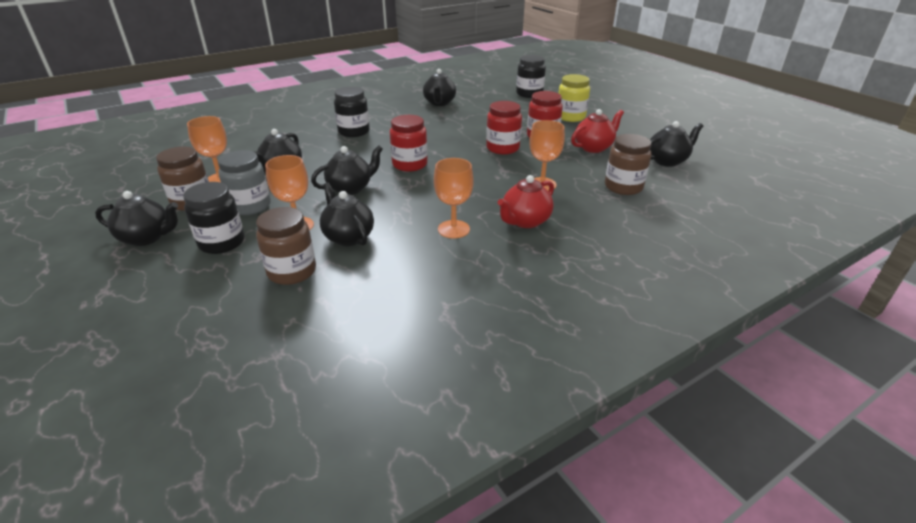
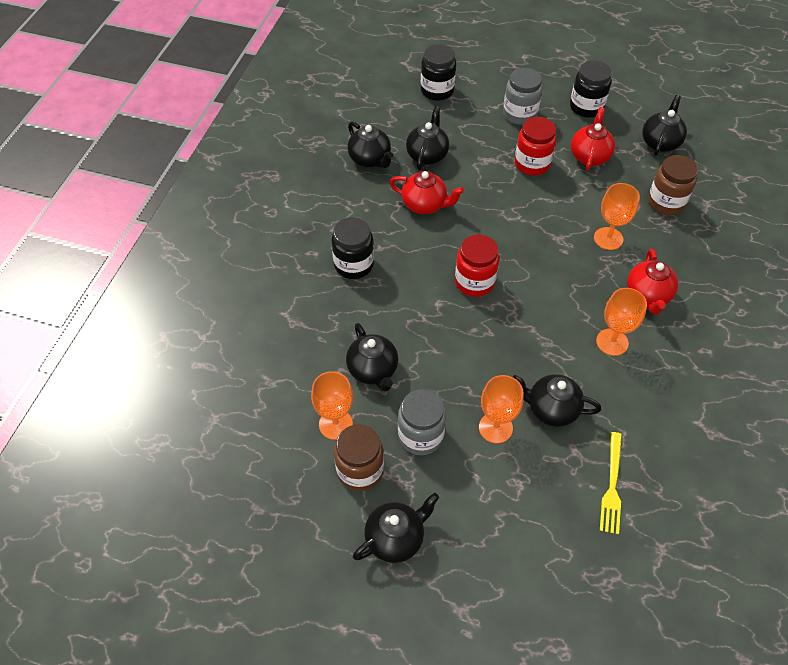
camera: 40 degrees left, 20 degrees up
(222, 242) = (466, 492): black jar -> black jar (586, 107)
(292, 271) = (564, 476): brown jar -> none
(313, 296) = (612, 485): none -> yellow fork
(350, 188) = (470, 350): black teapot -> black teapot (427, 155)
(439, 127) = (425, 205): none -> red teapot
(502, 148) = (521, 204): red jar -> none
(570, 117) = (519, 114): yellow jar -> grey jar

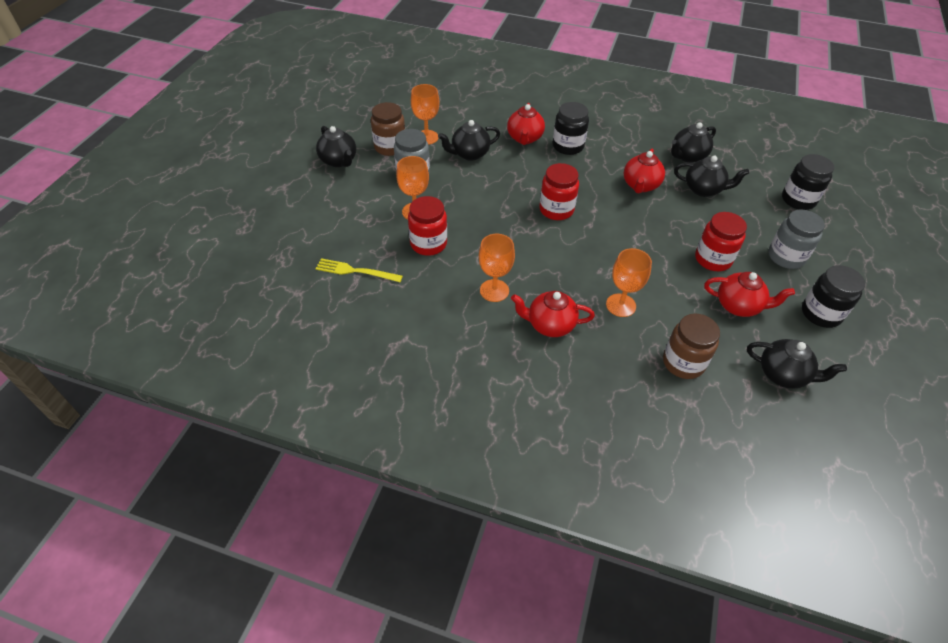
camera: 90 degrees right, 5 degrees down
(337, 309) = (524, 138): none -> red teapot
(551, 409) = (428, 244): black teapot -> red jar

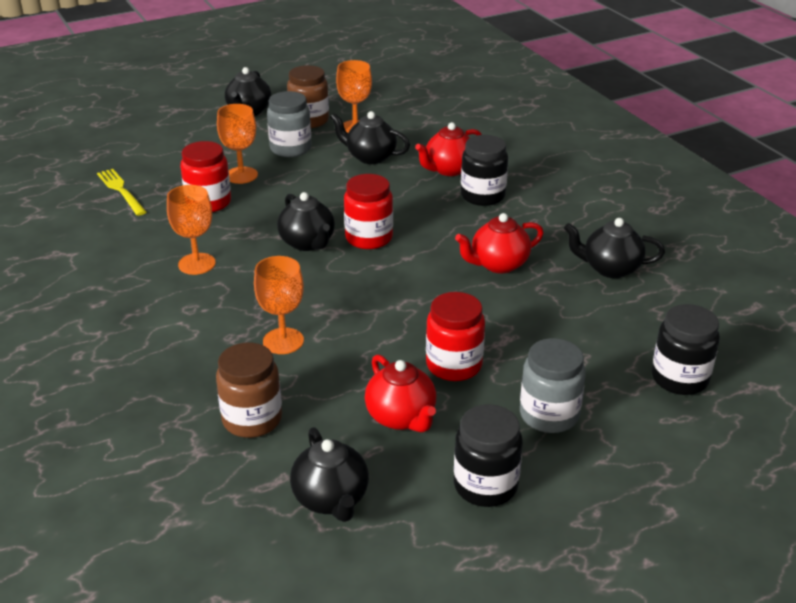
camera: 45 degrees right, 15 degrees down
(550, 325) = (193, 315): red teapot -> none
(703, 189) = (568, 305): black teapot -> black teapot (307, 243)

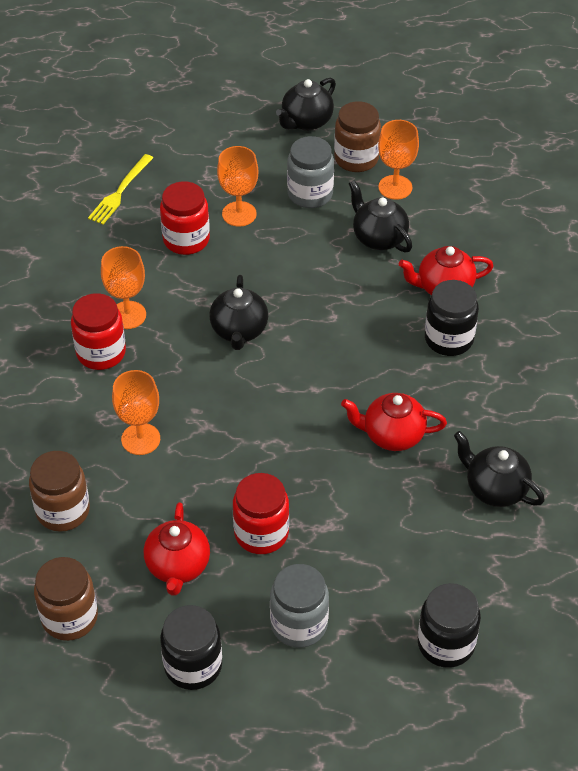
camera: 30 degrees right, 15 degrees up
(121, 191) = (120, 191): yellow fork -> yellow fork turned 150 degrees counterclockwise
(331, 499) = (69, 617): black teapot -> brown jar
(369, 238) = (298, 348): red jar -> red jar (101, 353)

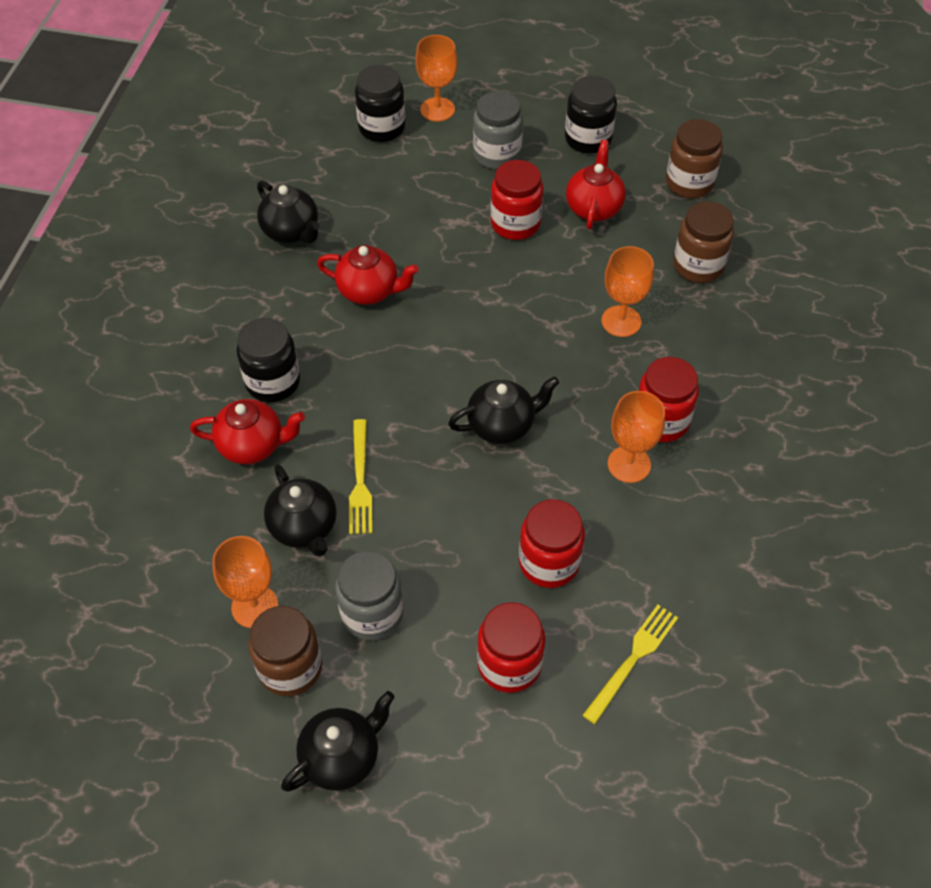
camera: 170 degrees left, 5 degrees up
(206, 179) = (509, 664): none -> red jar
(239, 214) = (474, 594): orange goblet -> orange goblet (437, 109)
(239, 331) = (502, 425): black teapot -> black teapot turned 60 degrees clockwise
(346, 274) = (360, 480): none -> yellow fork

